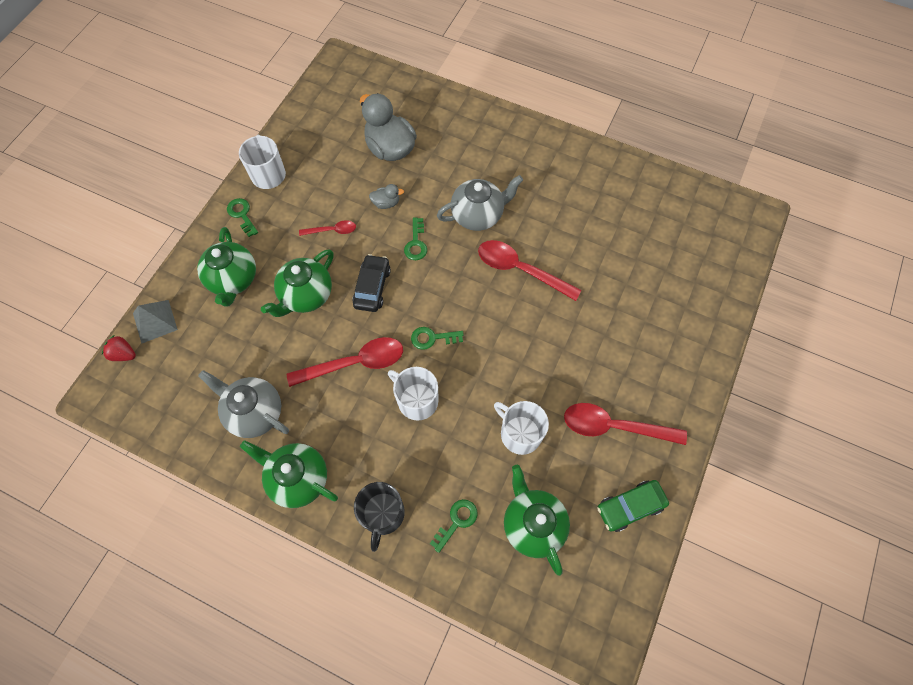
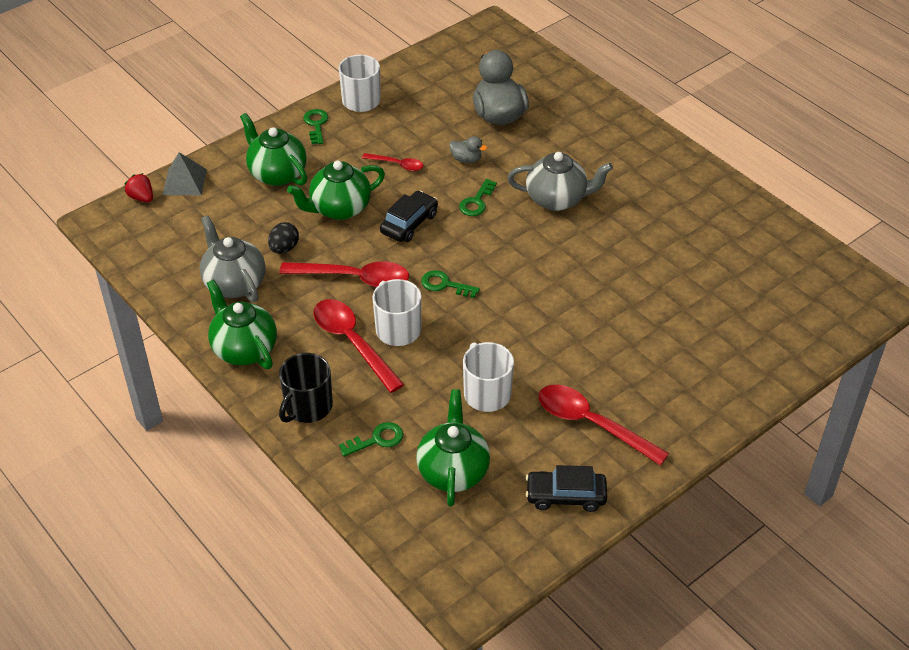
camera: 25 degrees right, 20 degrees down
(233, 280) = (277, 174): green teapot -> green teapot turned 120 degrees clockwise
(279, 357) = (284, 248): none -> black egg
(520, 270) = (574, 259): red spoon -> red spoon (352, 342)
(630, 507) = (565, 496): green car -> black car

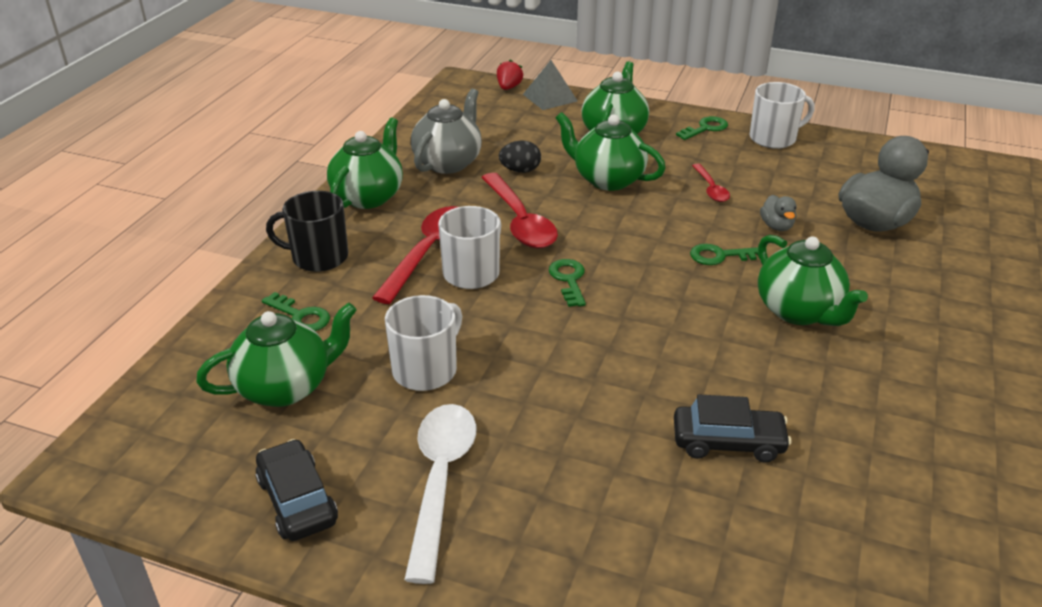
camera: 60 degrees right, 10 degrees down
(409, 223) = (635, 225): black car -> black car (728, 442)
(557, 199) = (799, 311): grey teapot -> green teapot
(592, 424) = (440, 481): red spoon -> white spoon

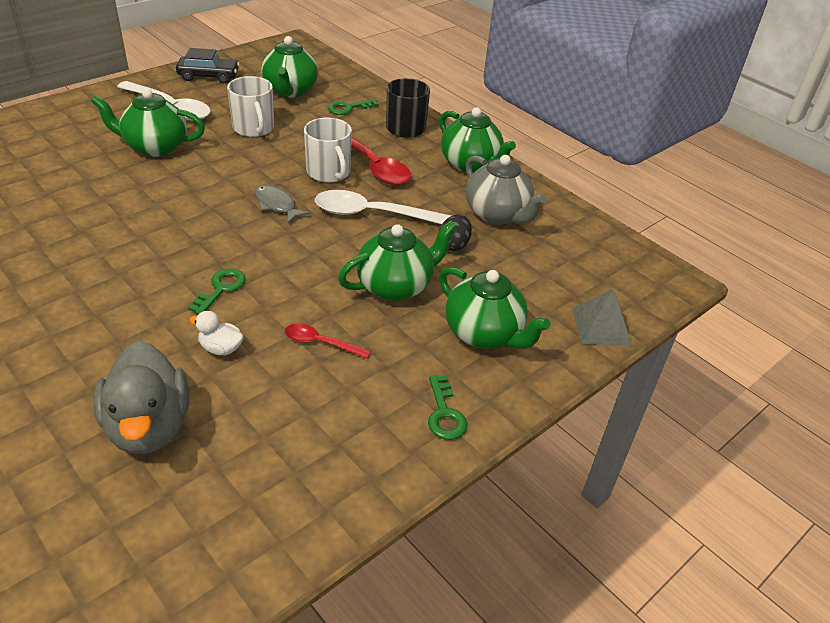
camera: 115 degrees right, 5 degrees up
(508, 87) = (644, 307): red strawberry -> none
(520, 221) = (373, 214): red spoon -> white spoon
(569, 280) = (277, 205): green key -> grey fish
(728, 442) = (65, 193): black car -> none
(773, 138) = (376, 463): white mug -> none
(776, 226) = (221, 348): grey duck -> white duck
(799, 311) = (114, 289): green teapot -> green teapot (155, 147)

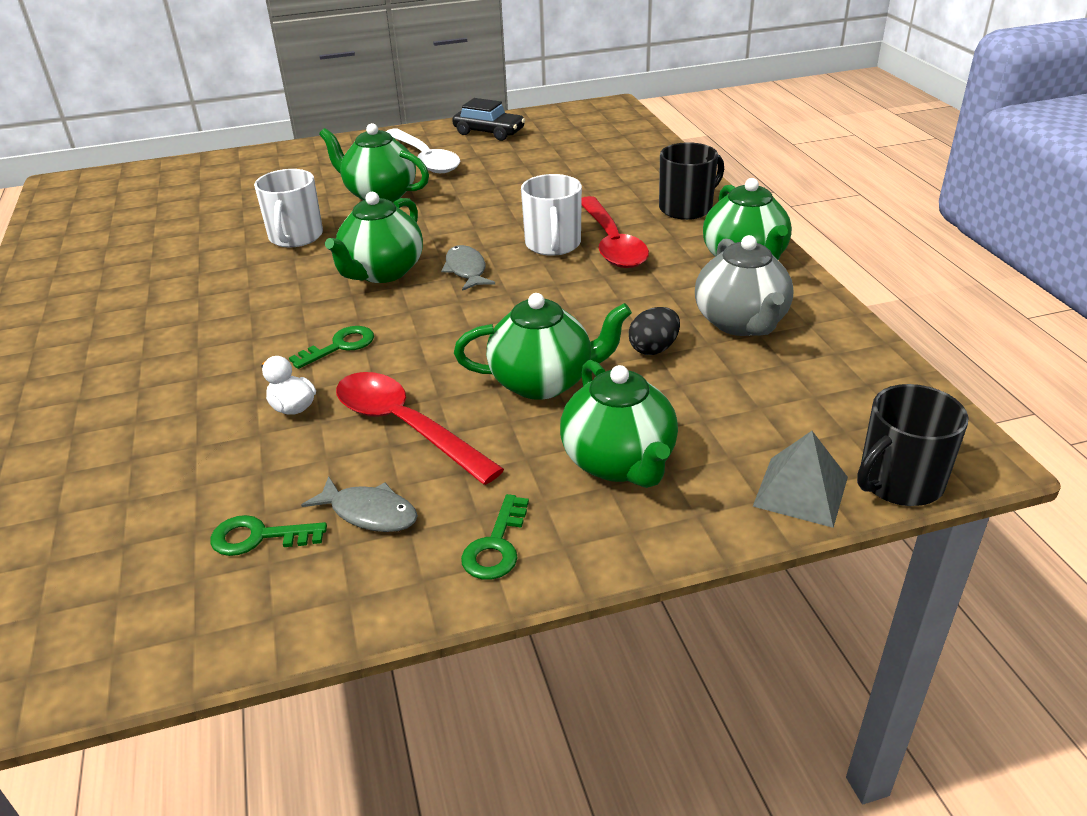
camera: 30 degrees right, 5 degrees down
(149, 426) = (160, 470): grey duck -> none
(253, 128) = (500, 188): white mug -> white mug (295, 237)
(290, 91) = (570, 155): green teapot -> green teapot (382, 272)
(321, 343) = (406, 426): red spoon -> red spoon, size x1.88
(341, 415) = (369, 513): none -> grey fish
(348, 108) = (628, 179): green key -> green key (259, 537)
(373, 214) = (574, 297): white spoon -> none
(649, 306) = (899, 482): none -> black mug

